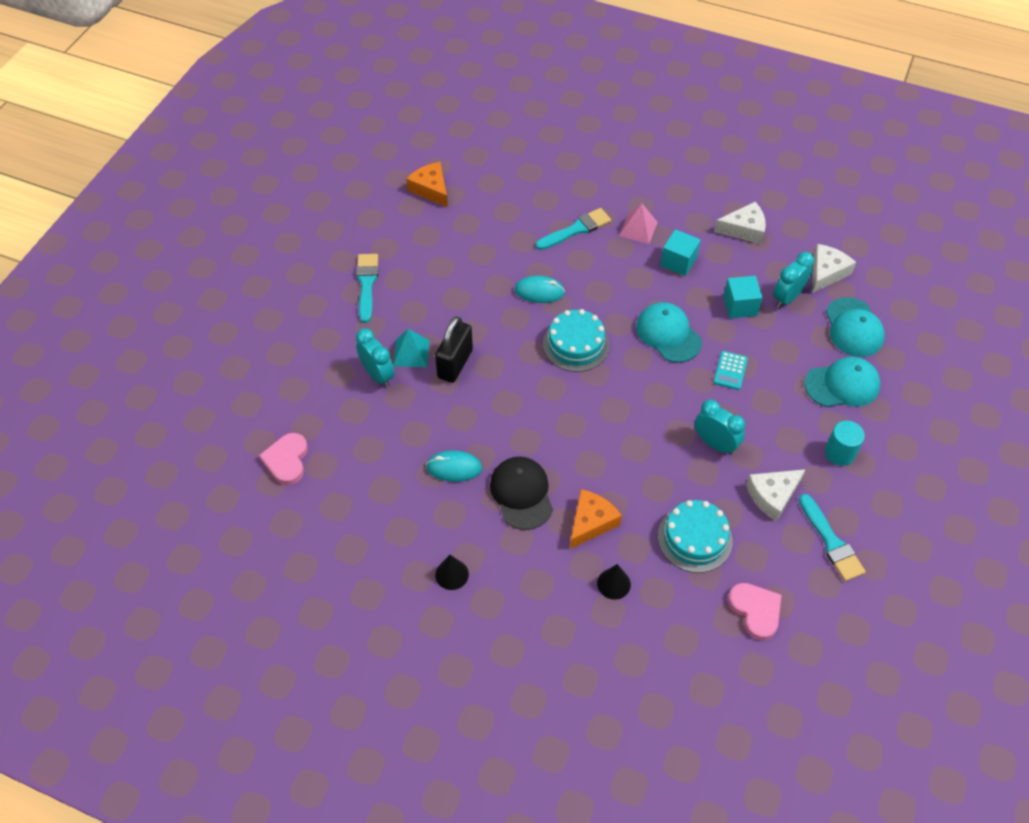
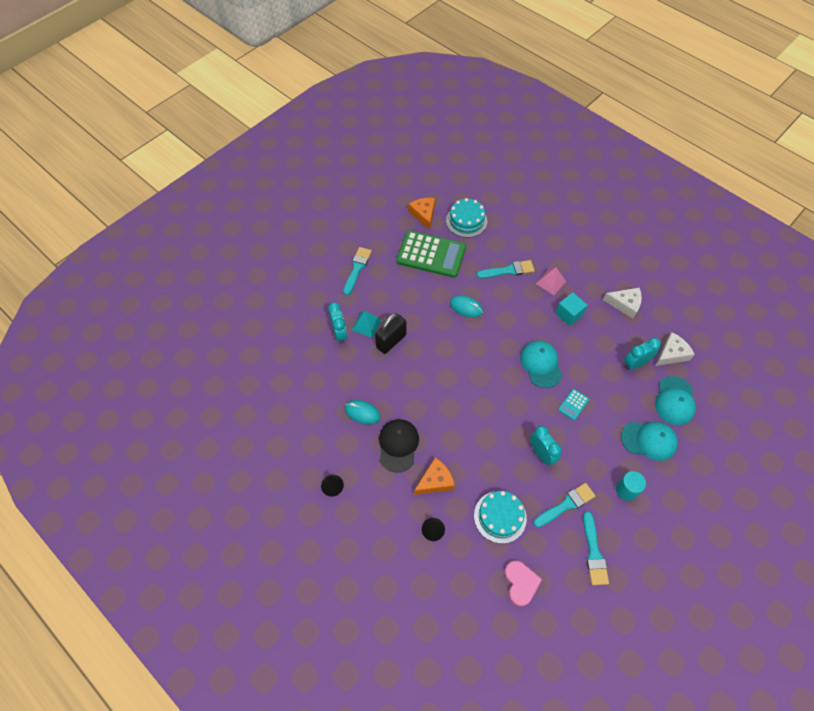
camera: 20 degrees right, 5 degrees up
(287, 460) = (261, 373): pink heart -> none
(463, 238) = (431, 254): none -> green calculator
(576, 344) = (475, 352): turquoise cake -> turquoise cake (466, 221)
(740, 306) = (599, 359): turquoise cube -> none
(772, 496) = (566, 505): white cheese -> turquoise brush

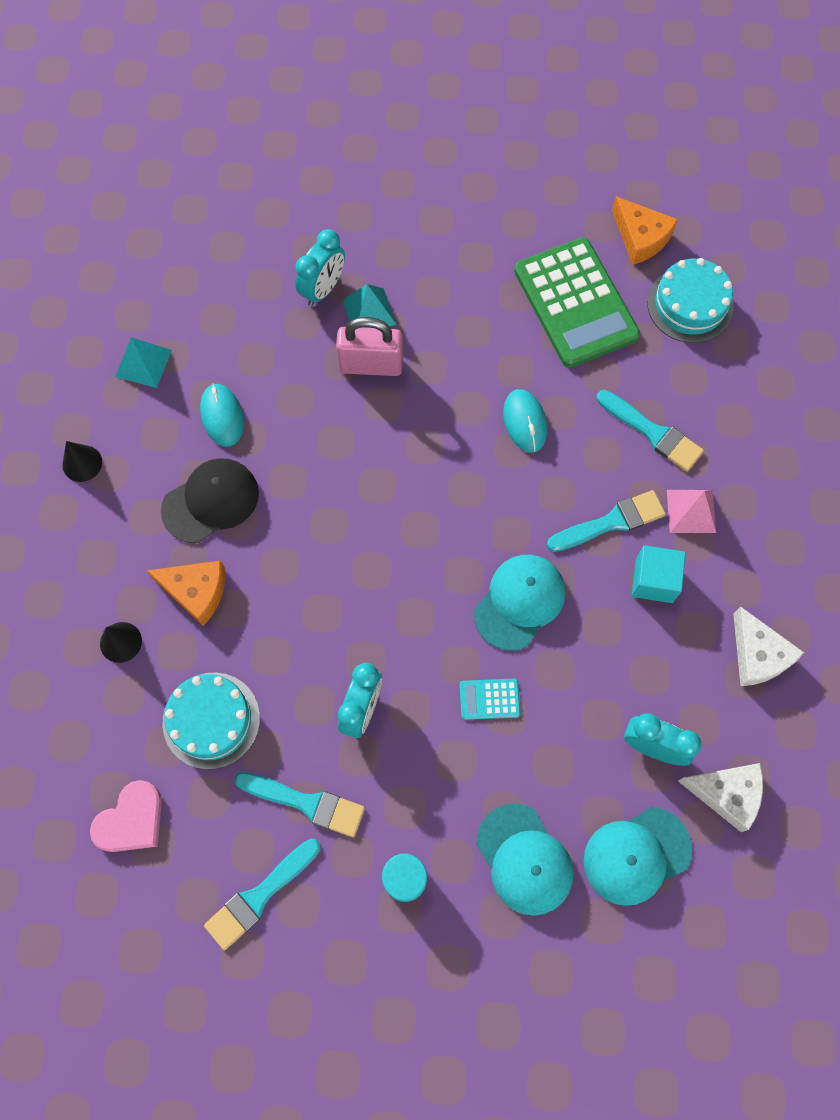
camera: 50 degrees right, 10 degrees up
(307, 426) = (143, 363): none -> turquoise pyramid
(357, 269) = (453, 226): turquoise brush -> turquoise brush (611, 522)
(391, 341) = (371, 365): black padlock -> pink padlock
(423, 214) = (640, 237): orange cheese -> orange cheese turned 105 degrees clockwise

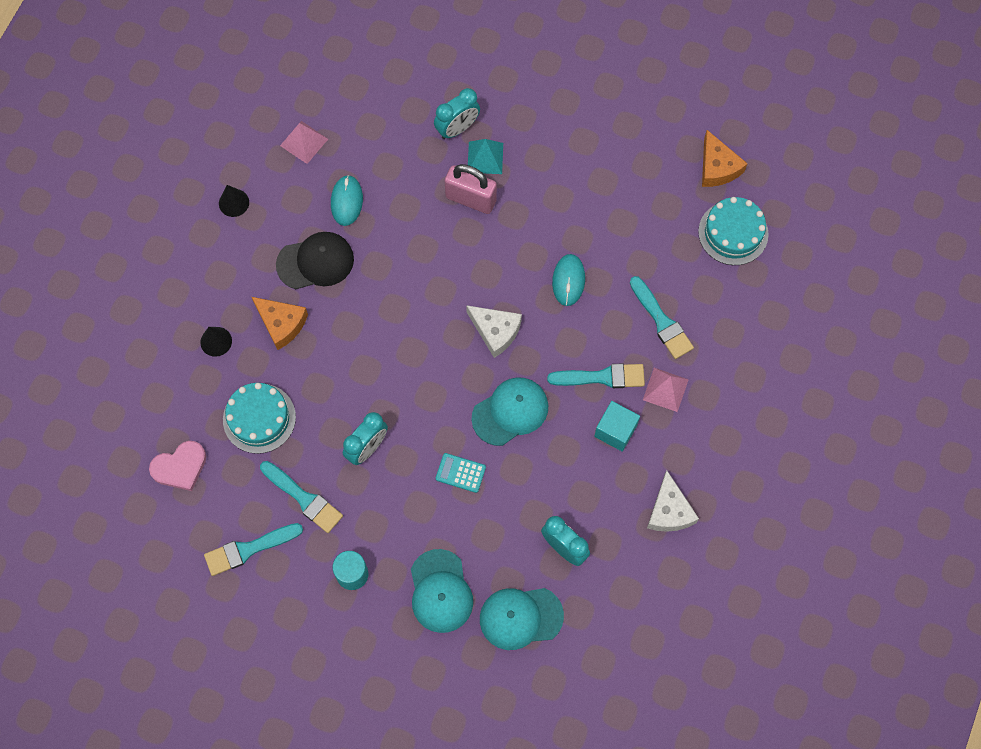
camera: 20 degrees right, 0 degrees up
(143, 363) = (304, 142): turquoise pyramid -> pink pyramid
(575, 303) = (644, 202): green calculator -> none
(726, 793) = (603, 599): white cheese -> white cheese (495, 331)

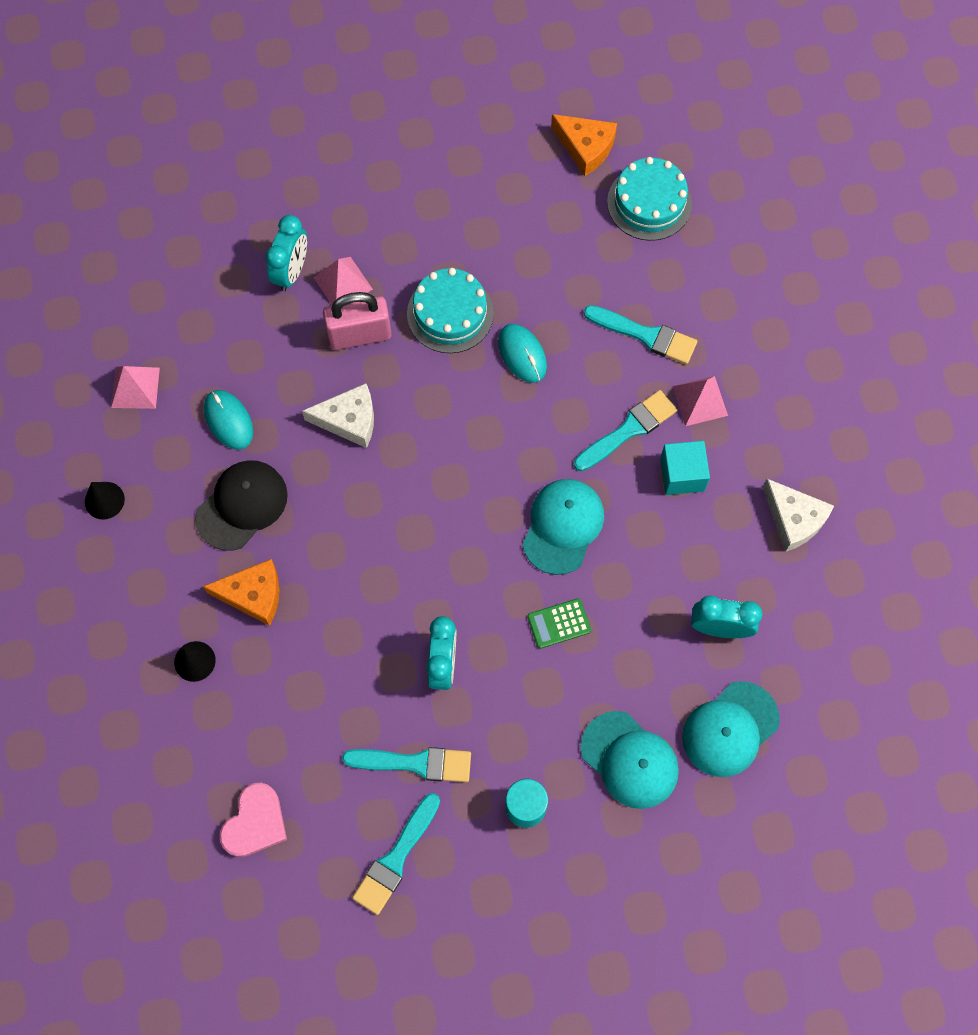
camera: 35 degrees left, 0 degrees up
(259, 418) = (303, 711): turquoise cake -> turquoise cake (450, 313)
(460, 473) = (559, 623): turquoise calculator -> green calculator
(485, 157) = (343, 283): turquoise pyramid -> pink pyramid
(495, 331) = (486, 454): white cheese -> white cheese (349, 420)

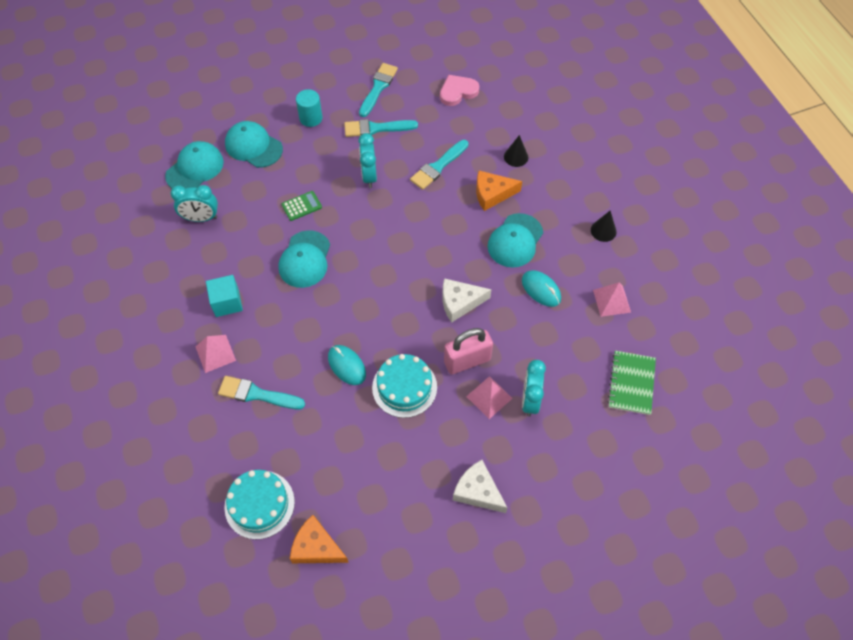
camera: 170 degrees right, 10 degrees down
(154, 271) = (631, 383): none -> green notebook
(242, 505) = (515, 241): black cap -> turquoise cap
(255, 823) = (458, 92): pink heart -> pink heart turned 45 degrees clockwise
(628, 430) = (265, 325): turquoise brush -> turquoise brush (438, 166)
(794, 519) = (151, 286): white cheese -> white cheese (478, 491)

